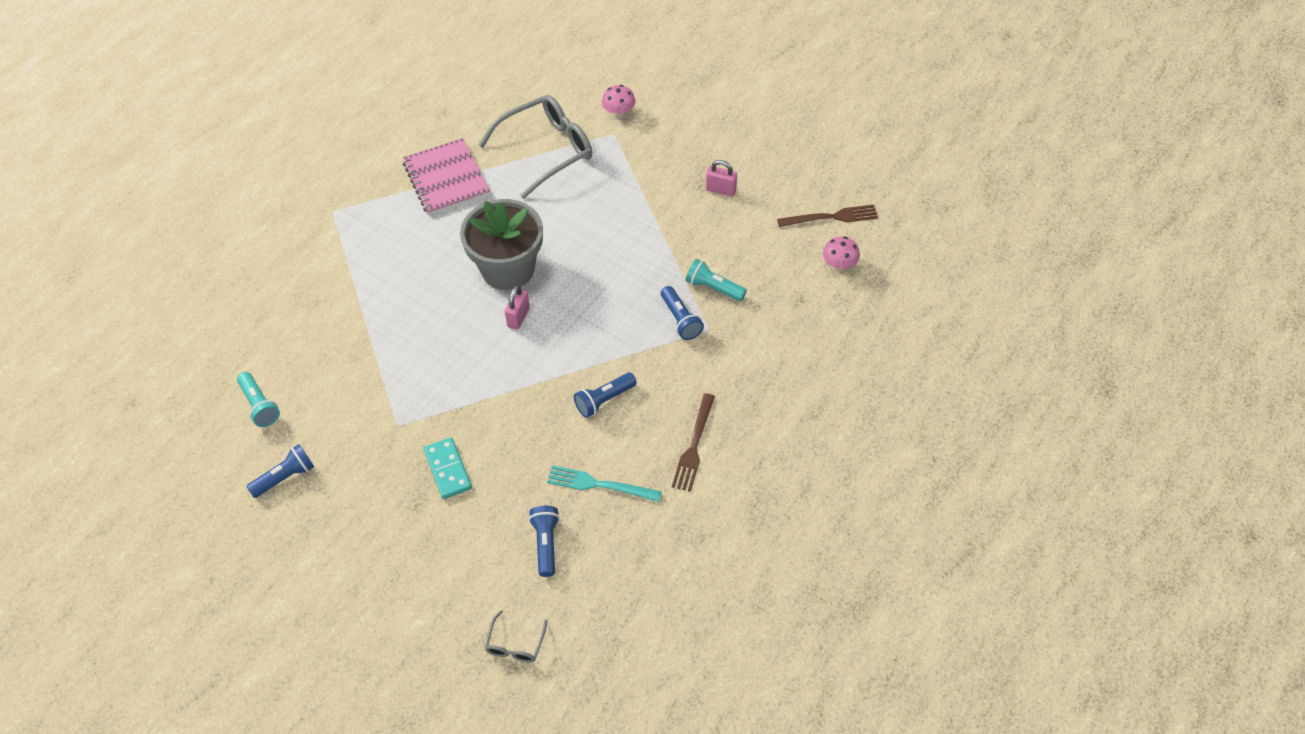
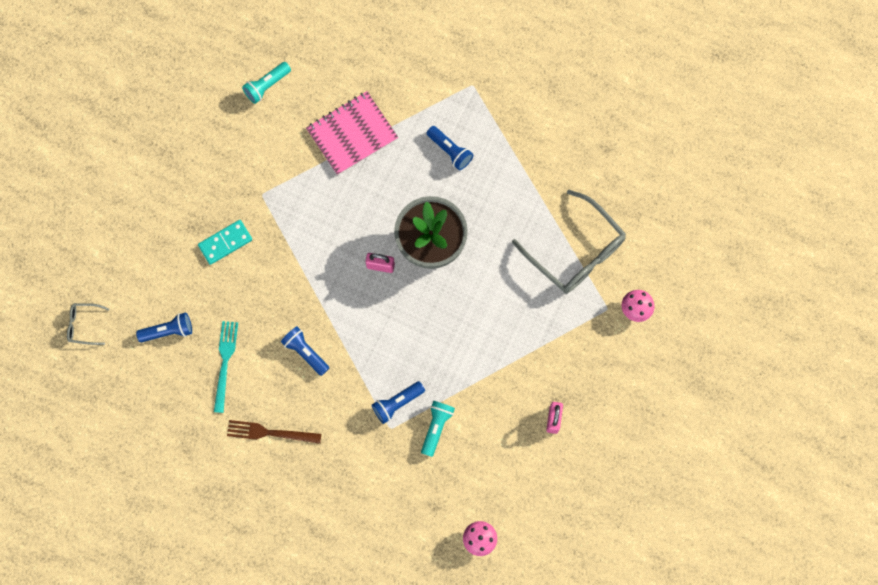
camera: 80 degrees right, 20 degrees up
(285, 477) = (205, 124): blue flashlight -> blue flashlight (450, 151)
(446, 179) = (525, 170): pink notebook -> pink notebook (352, 134)
(831, 217) = (536, 527): brown fork -> none

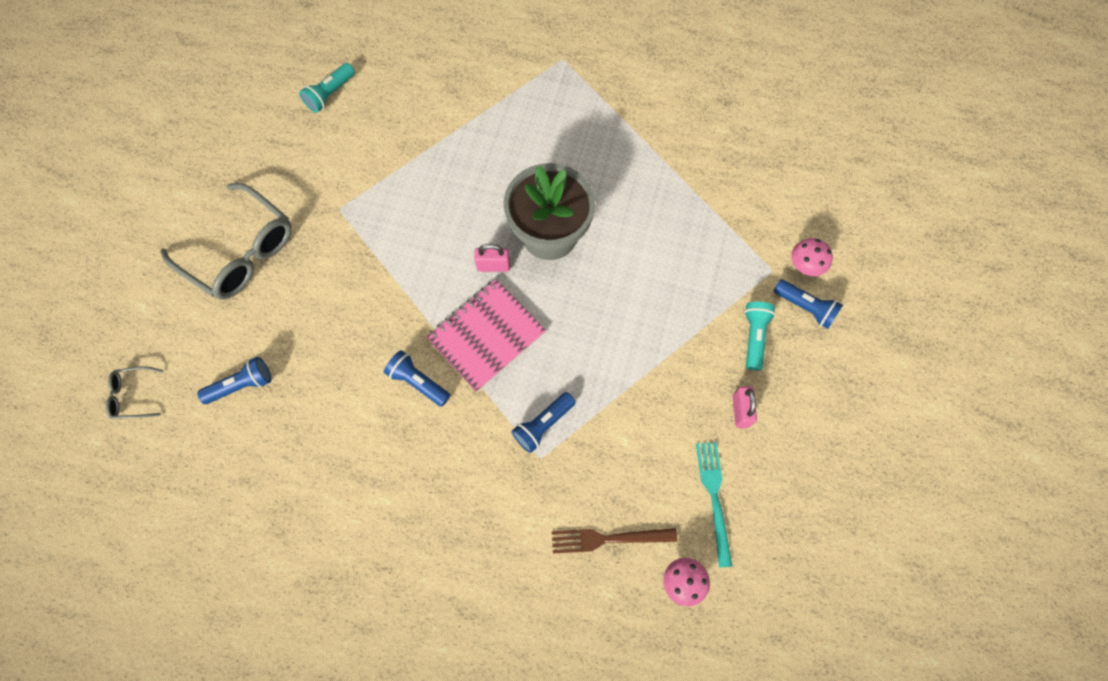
camera: 10 degrees left, 5 degrees down
(225, 243) = (302, 270): turquoise domino -> none
(225, 362) = (318, 411): turquoise fork -> turquoise fork (714, 497)
(270, 433) = (387, 490): brown fork -> brown fork (608, 539)
(352, 134) = (436, 129): pink notebook -> pink notebook (486, 336)
(436, 427) = (598, 446): turquoise flashlight -> turquoise flashlight (754, 337)
(450, 151) = (551, 130): blue flashlight -> blue flashlight (805, 307)
(575, 251) = (719, 213): grey glasses -> grey glasses (240, 252)

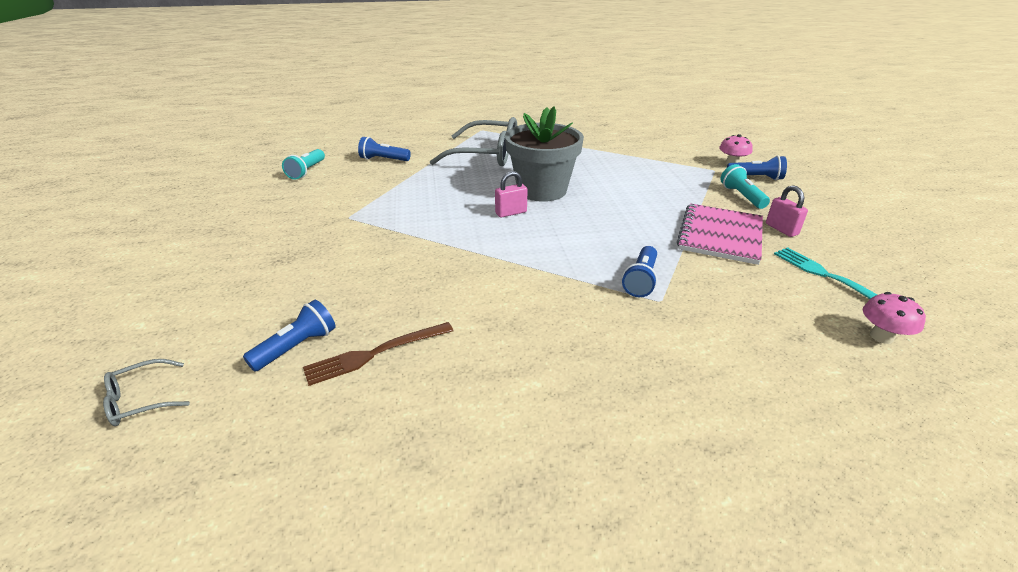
camera: 25 degrees left, 35 degrees down
(240, 252) = (255, 261): grey glasses -> grey glasses (486, 155)
(418, 382) = (499, 289): blue flashlight -> blue flashlight (383, 159)
(486, 336) = (539, 247): pink notebook -> pink notebook (720, 235)
(608, 539) = (782, 331): brown fork -> brown fork (375, 353)

